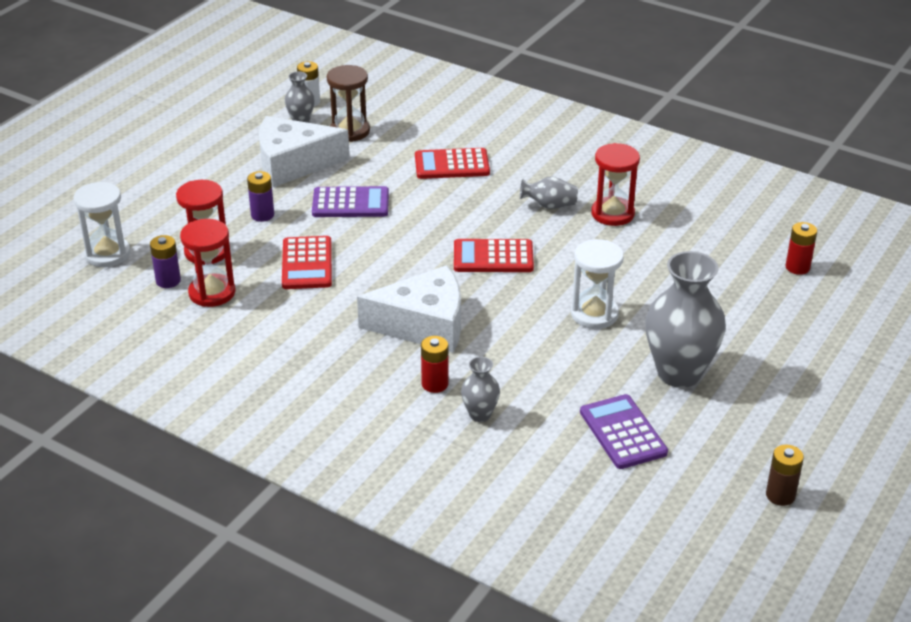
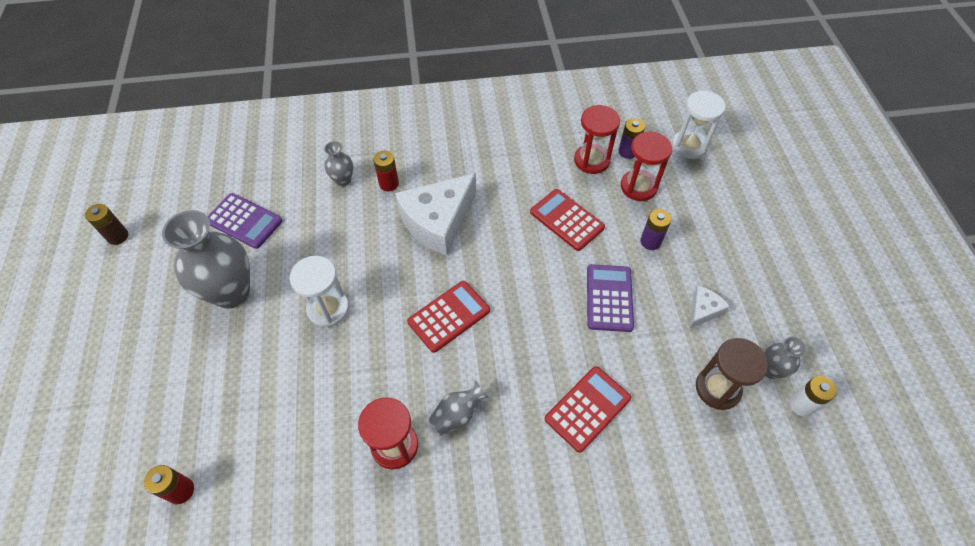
camera: 140 degrees right, 20 degrees up
(293, 164) = (703, 310): white cheese -> white cheese, size x0.46
(350, 203) = (609, 298): purple calculator -> purple calculator turned 135 degrees clockwise

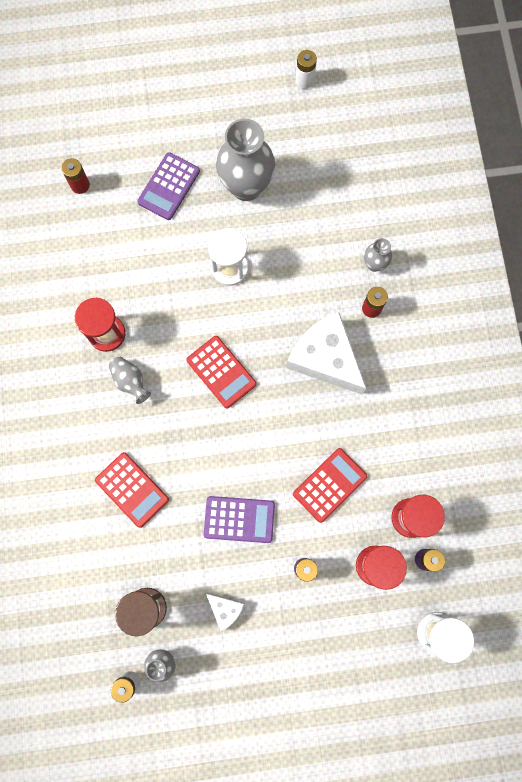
camera: 90 degrees right, 20 degrees up
(117, 236) = (304, 80): brown battery -> white battery
(244, 221) = (323, 182): purple calculator -> purple calculator (169, 186)

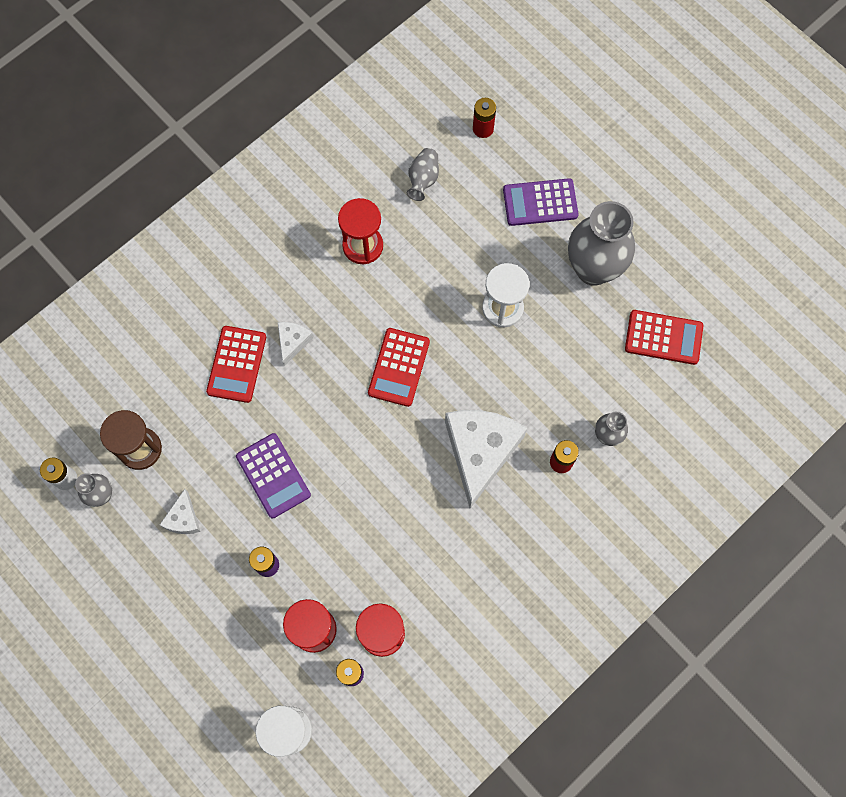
camera: 55 degrees right, 5 degrees down
(130, 381) = (333, 295): grey vase -> grey vase (423, 179)
(145, 436) = (293, 342): none -> white cheese
(304, 80) = (741, 249): white battery -> none
(329, 485) = (361, 536): red calculator -> red calculator (663, 337)

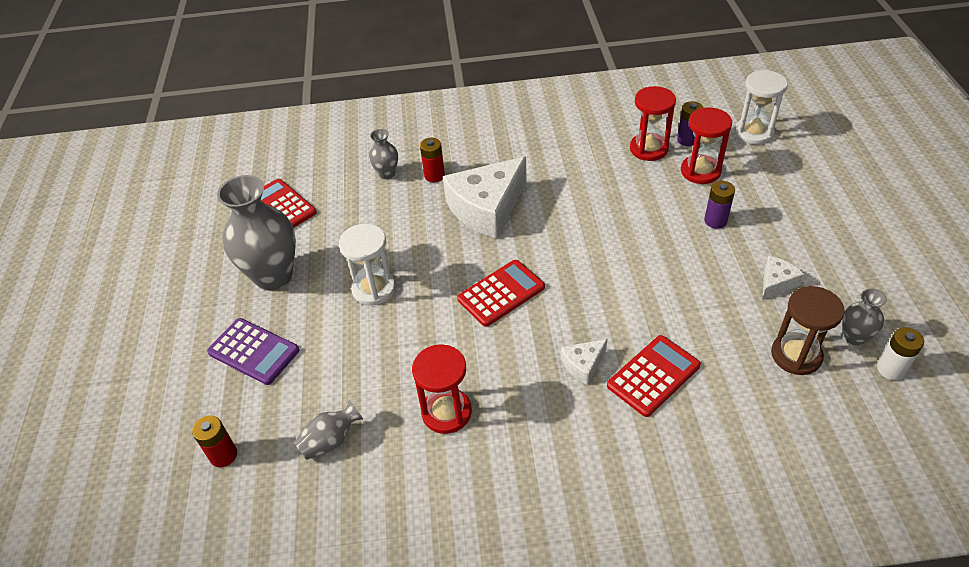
camera: 140 degrees left, 25 degrees down
(273, 475) = (672, 273): purple calculator -> none

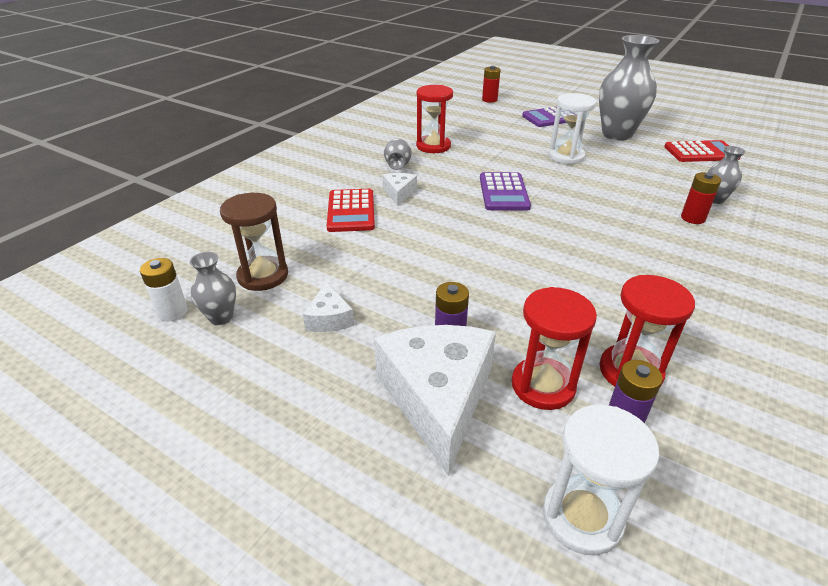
camera: 125 degrees right, 10 degrees down
(330, 441) = (461, 119): grey vase -> grey vase (397, 166)
(487, 208) = (615, 224): white cheese -> white cheese (437, 397)
(501, 293) = (503, 192): red calculator -> purple calculator

